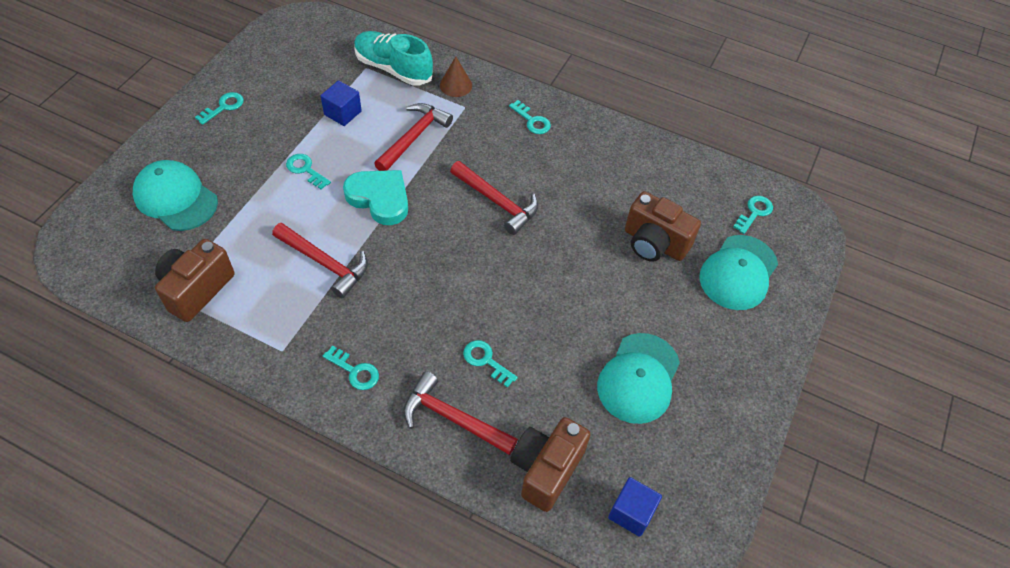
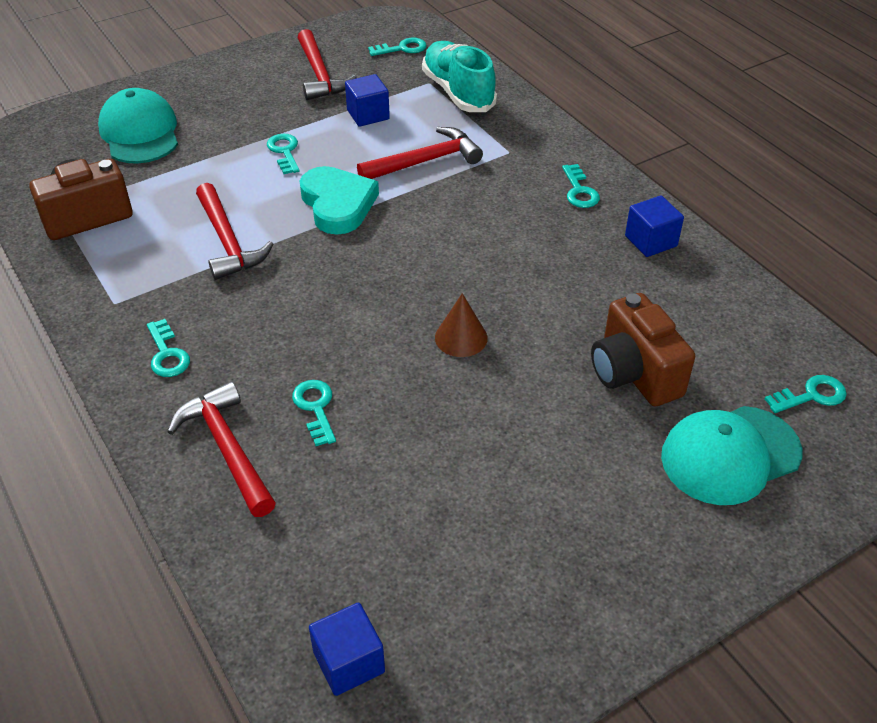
camera: 35 degrees right, 10 degrees down
(223, 107) = (254, 72): turquoise key -> turquoise key (402, 48)
(456, 85) = (516, 128): brown cone -> brown cone (461, 338)
(497, 202) = (468, 255): red hammer -> red hammer (320, 75)
(546, 469) = (285, 556): brown camera -> none
(601, 142) = (651, 241): none -> blue cube
(638, 378) = (488, 513): turquoise cap -> none

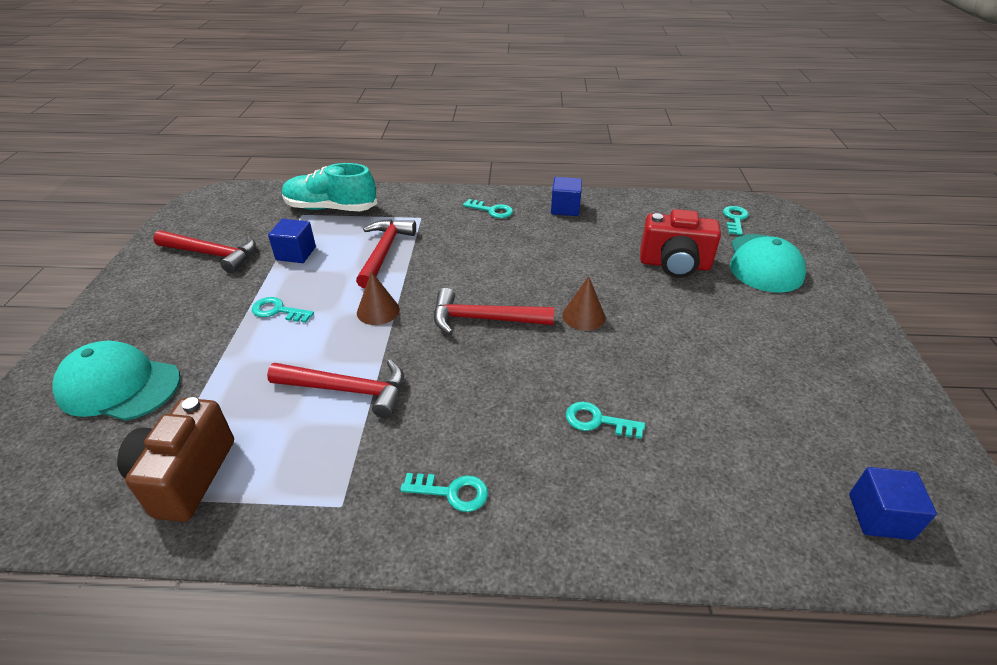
camera: 55 degrees left, 5 degrees down
(227, 448) = (605, 498): red hammer -> red hammer (483, 319)
(338, 204) = (378, 311): turquoise heart -> brown cone
(402, 48) = (245, 208): turquoise key -> none
(634, 374) = (674, 265): brown camera -> red camera

